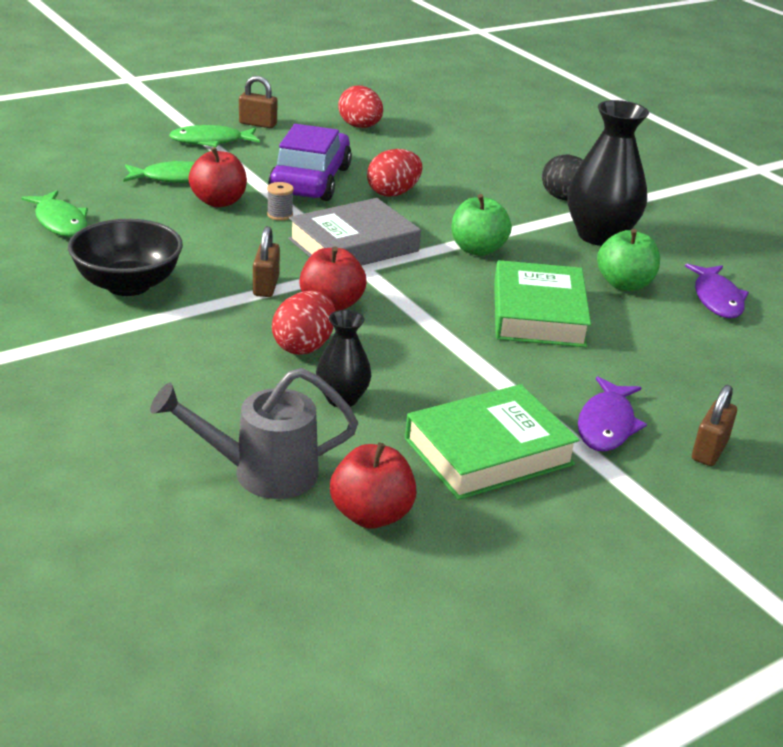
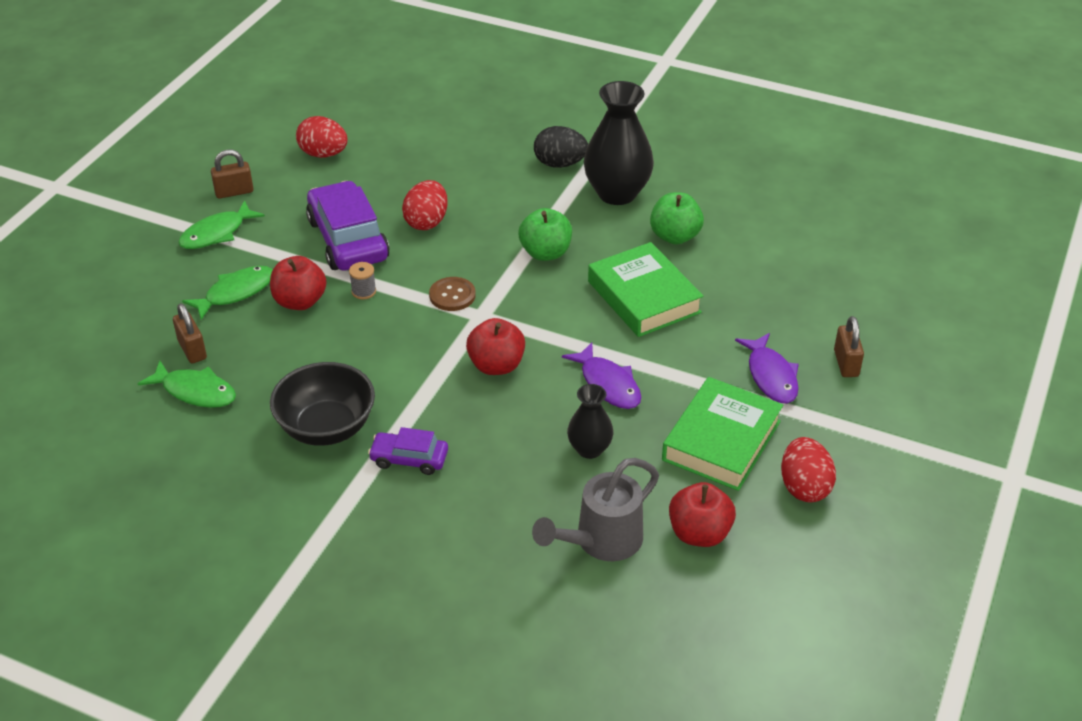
camera: 30 degrees left, 10 degrees up
(167, 334) = (409, 459): none -> purple car
(266, 286) = (431, 372): brown padlock -> brown padlock (192, 350)
(304, 346) = (517, 416): red egg -> red egg (804, 487)
(353, 245) = (452, 295): grey book -> brown button
(716, 299) = (744, 219): purple fish -> purple fish (608, 384)

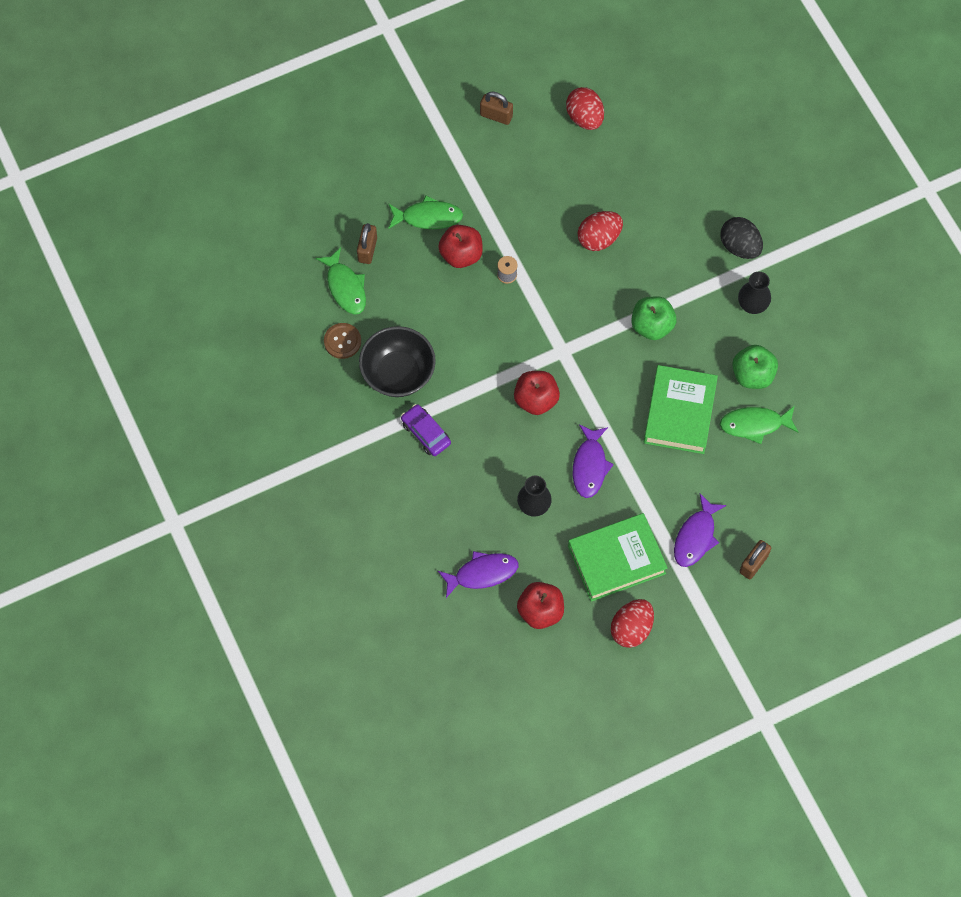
camera: 40 degrees right, 25 degrees up
(216, 233) = (456, 150): green fish -> green fish (754, 424)
(348, 239) = (534, 218): purple car -> none
(452, 295) = (559, 320): brown button -> brown button (342, 341)
(602, 541) = (482, 573): grey watering can -> purple fish
(617, 193) = (752, 305): black vase -> black vase, size x0.54

